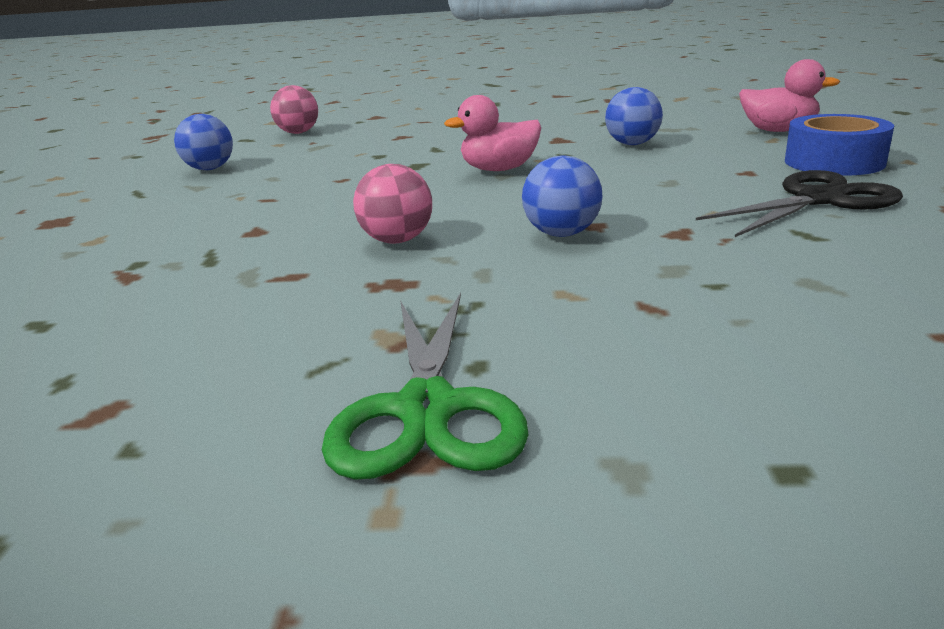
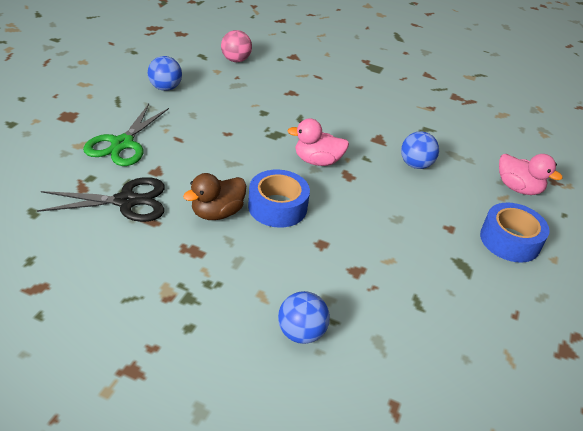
camera: 15 degrees right, 15 degrees up
(397, 240) = (217, 213): pink ball -> brown duck
(427, 409) = (153, 345): green scissors -> green scissors (122, 144)
(487, 213) = (277, 207): none -> blue tape
(562, 234) = (299, 244): blue ball -> blue ball (301, 333)
(818, 200) = (457, 275): black scissors -> black scissors (126, 201)

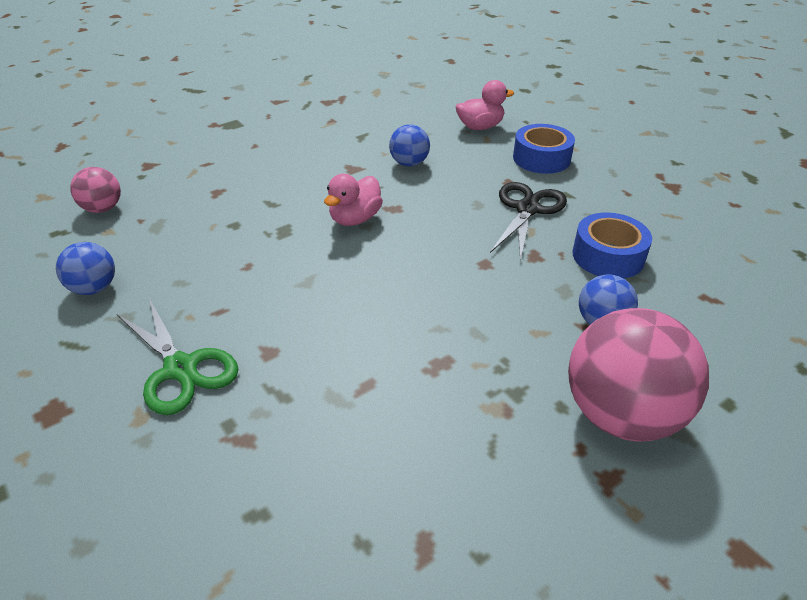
camera: 55 degrees left, 0 degrees up
(126, 201) = (308, 399): black scissors -> black scissors (527, 209)
(200, 366) = (621, 415): none -> pink ball
(217, 213) = (387, 323): brown duck -> none
(277, 207) = (409, 273): blue tape -> blue tape (608, 256)

